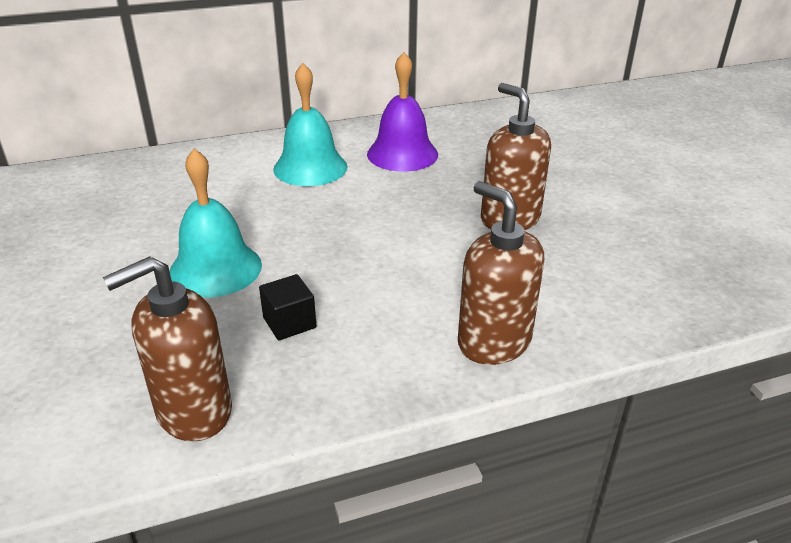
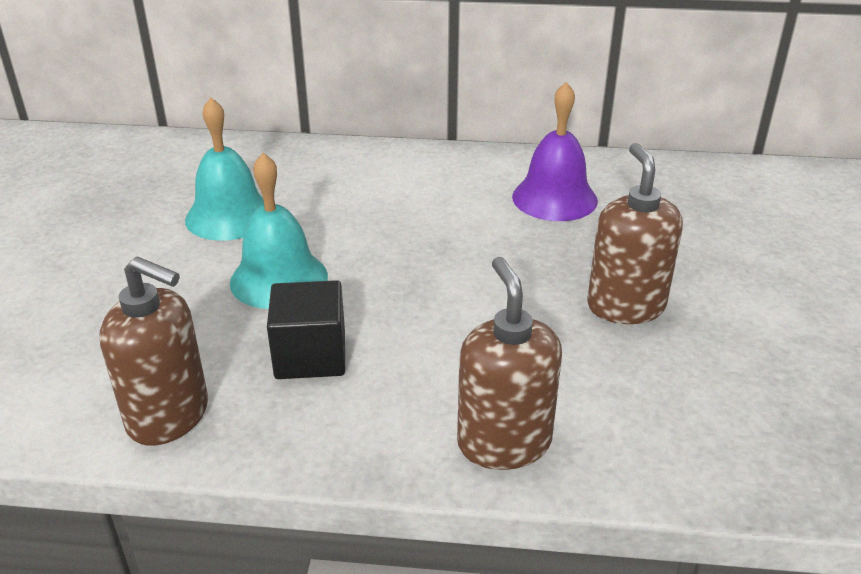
camera: 25 degrees right, 0 degrees up
(193, 411) = (169, 416): brown soap dispenser -> brown soap dispenser turned 150 degrees counterclockwise
(289, 323) = (310, 356): black cube -> black cube, size x1.53
(310, 167) = (443, 192): turquoise bell -> turquoise bell (229, 216)

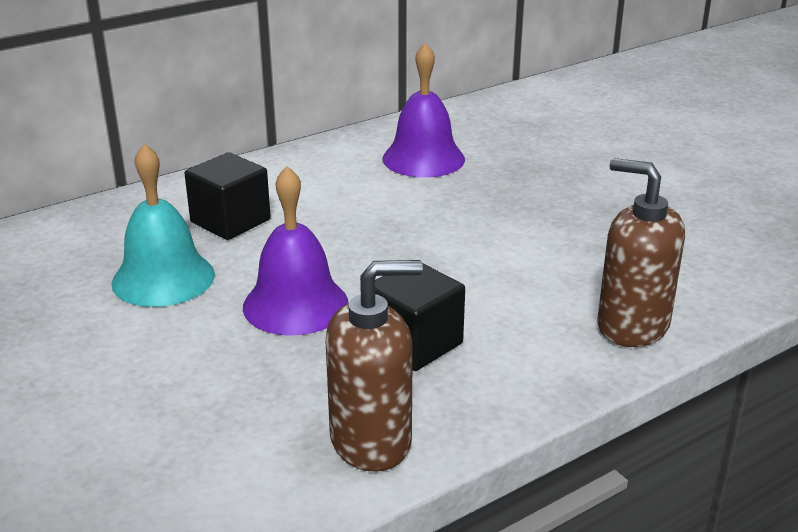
camera: 40 degrees left, 5 degrees down
(279, 279) = (295, 304): turquoise bell -> purple bell
(333, 191) = (230, 221): none -> black cube
(625, 306) = (578, 209): brown soap dispenser -> none

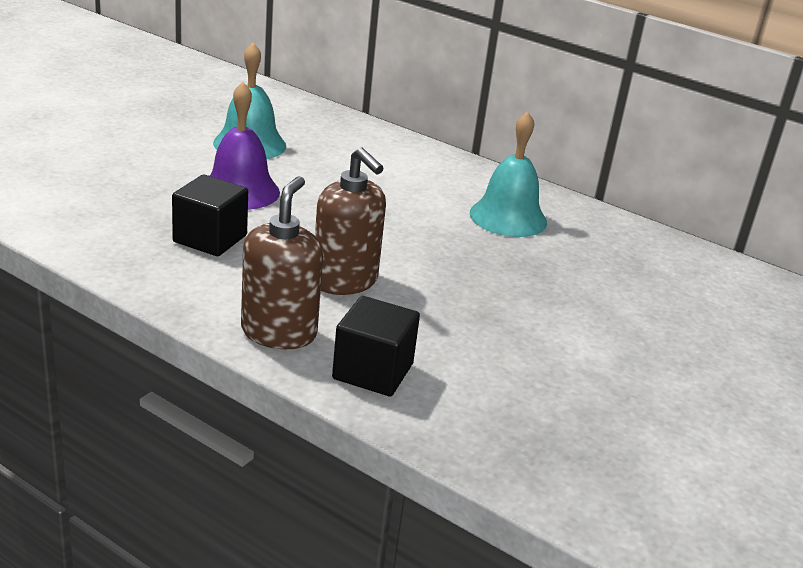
camera: 65 degrees right, 0 degrees up
(230, 221) = (341, 154): black cube -> black cube (373, 371)
(371, 441) = (89, 234): brown soap dispenser -> brown soap dispenser (345, 281)
(423, 158) = (508, 217): purple bell -> turquoise bell

